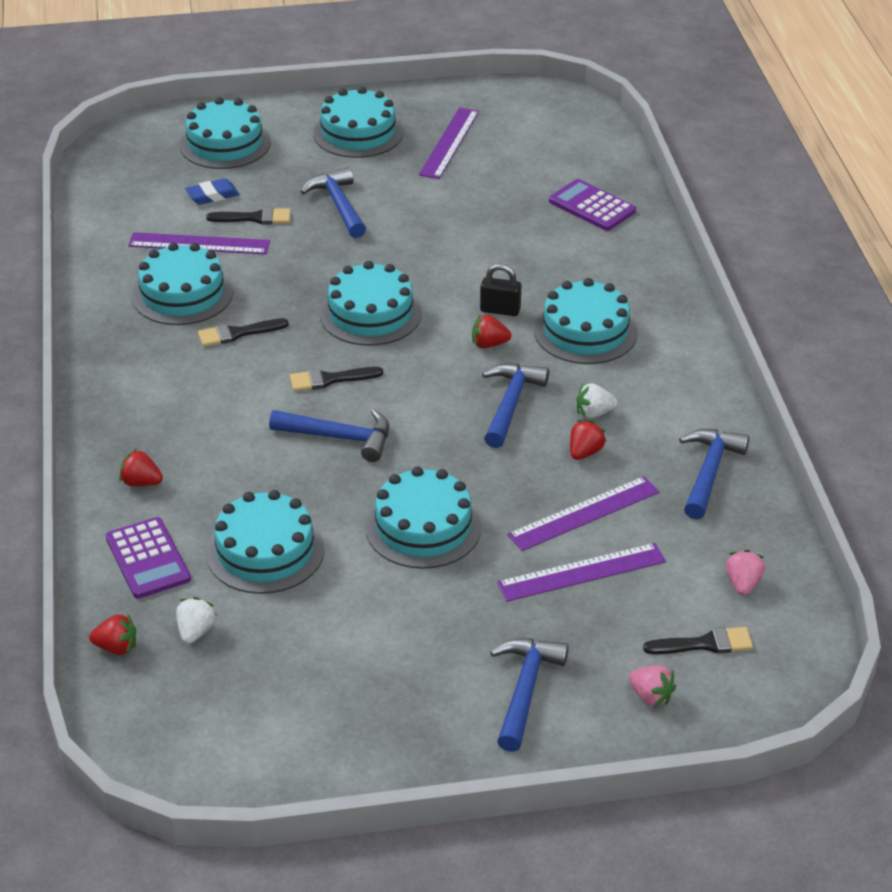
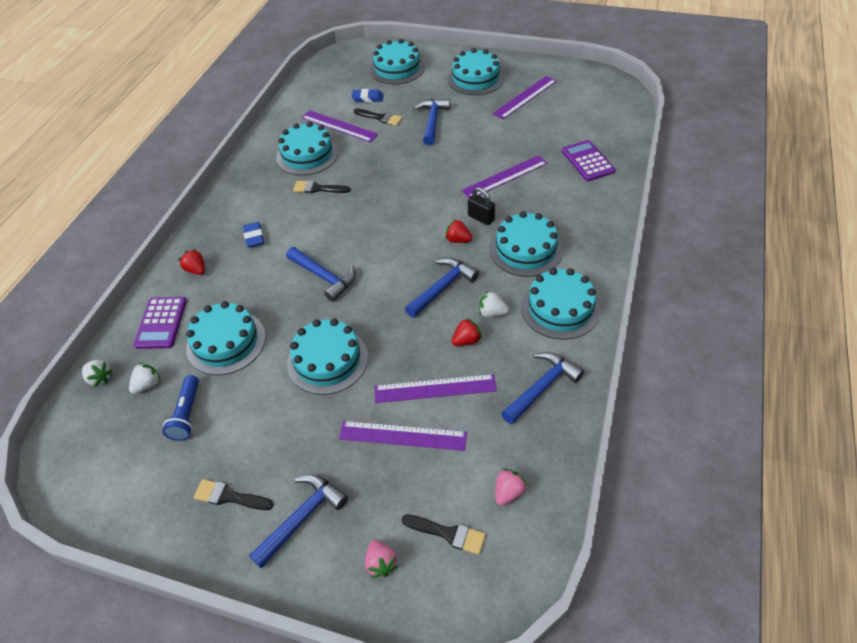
camera: 30 degrees right, 10 degrees up
(116, 647) = (100, 378): red strawberry -> white strawberry
(193, 419) = (254, 237): none -> blue eraser
(282, 643) = (187, 414): none -> blue flashlight
(330, 379) = (347, 235): black brush -> black brush (229, 496)
(370, 313) = (401, 197): turquoise cake -> turquoise cake (560, 308)
(496, 252) = (505, 177): none -> purple ruler

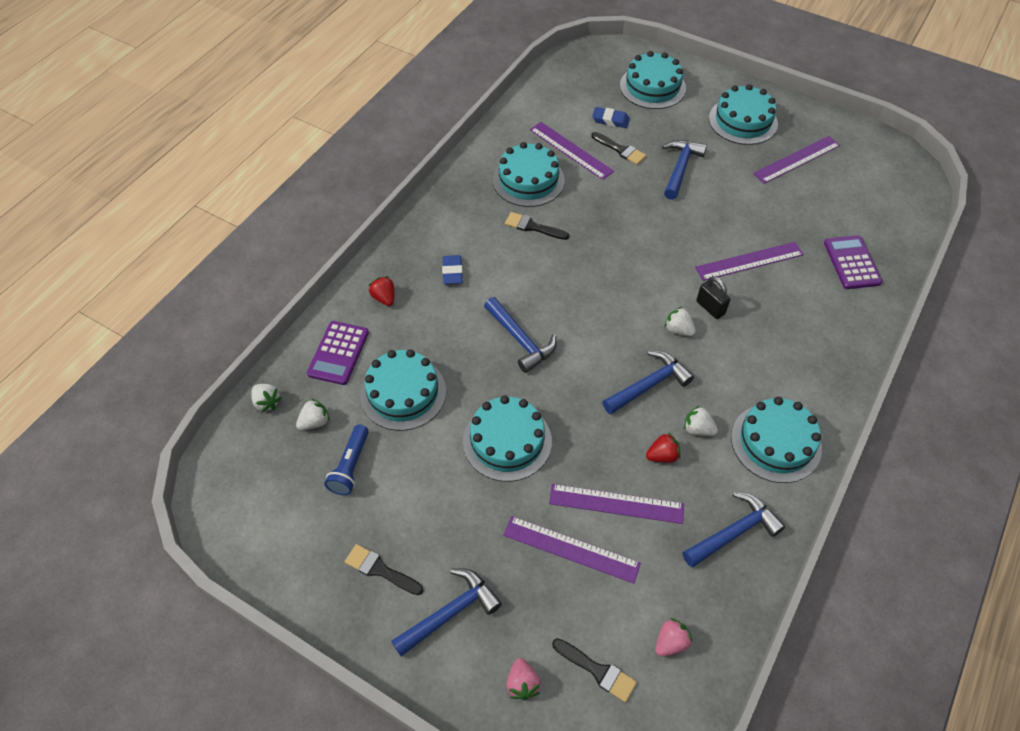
camera: 10 degrees right, 5 degrees up
(458, 240) = (678, 329): red strawberry -> white strawberry
(525, 249) = (753, 360): turquoise cake -> none

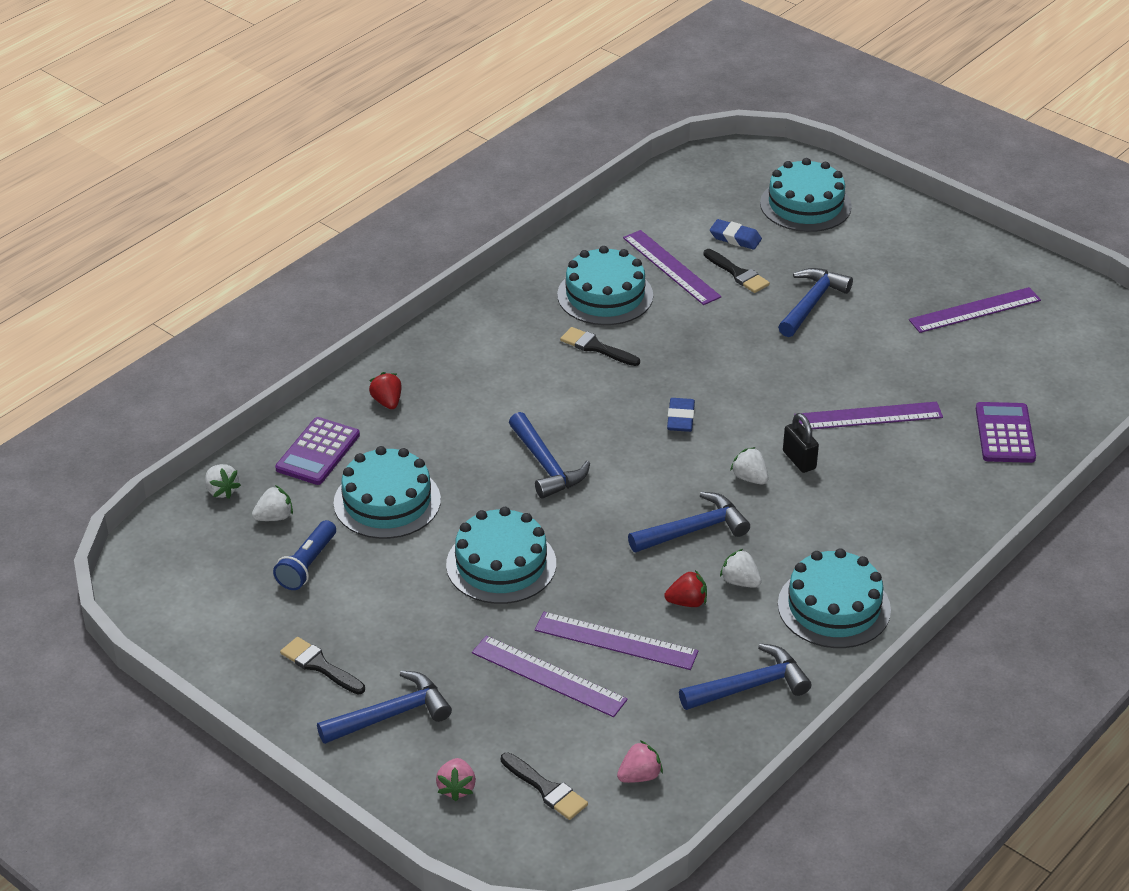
camera: 10 degrees right, 15 degrees down
(452, 272) = (479, 384): blue eraser -> blue eraser (680, 418)
(743, 121) = (916, 258): turquoise cake -> none

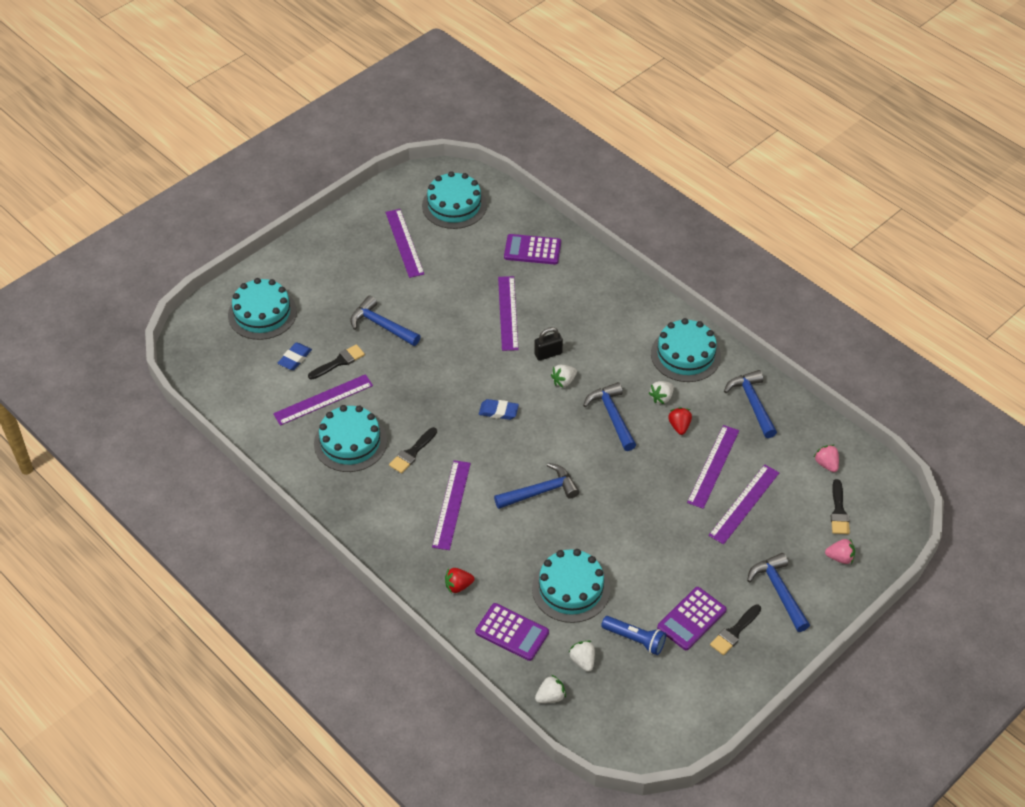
camera: 85 degrees left, 10 degrees up
(341, 620) = (691, 619): none -> purple calculator
(501, 564) = (639, 523): turquoise cake -> turquoise cake (454, 205)
(515, 387) = (451, 504): none -> purple ruler
(546, 789) = (839, 511): black brush -> black brush turned 135 degrees clockwise

